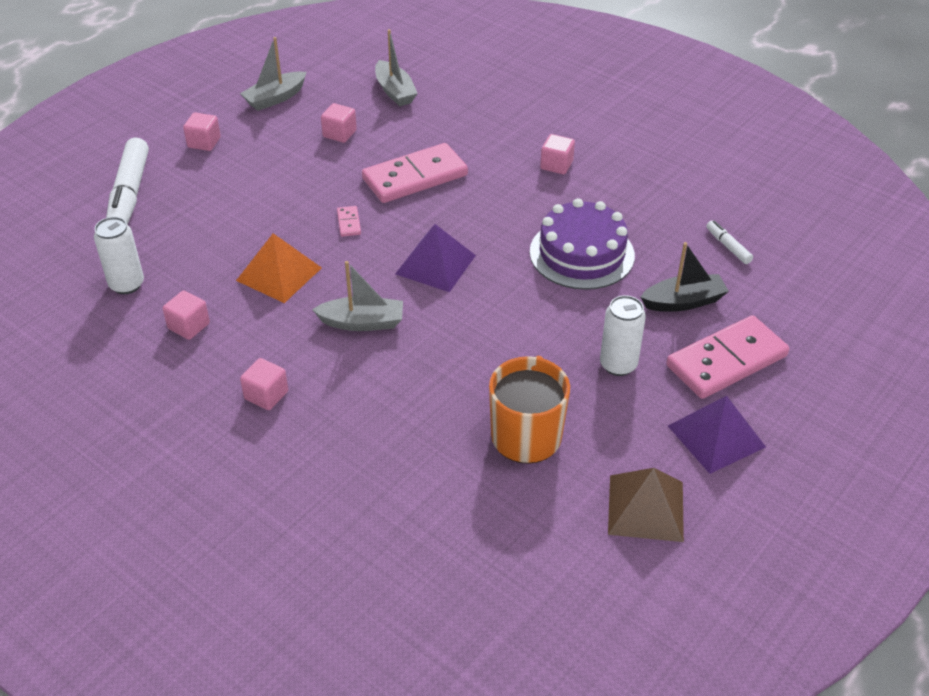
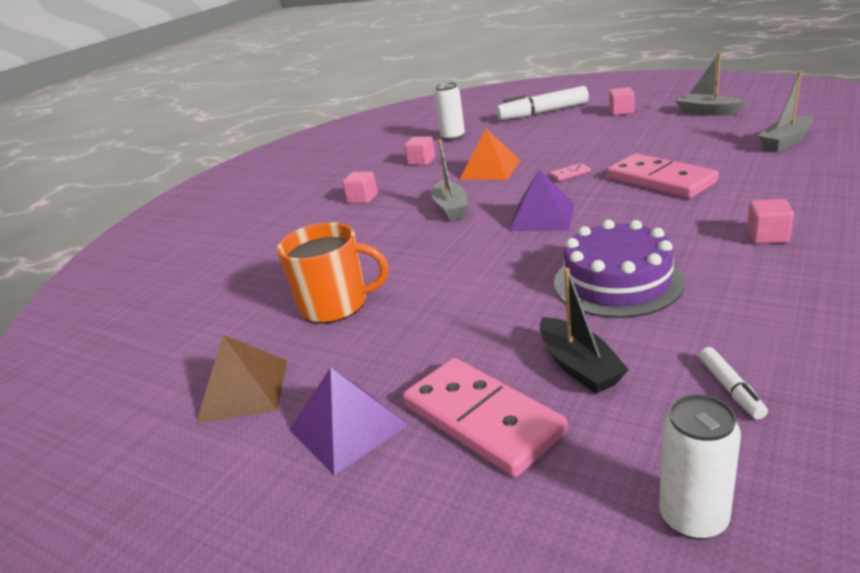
camera: 85 degrees right, 15 degrees down
(339, 134) = (688, 141): pink cube -> none
(618, 365) = (445, 337): white can -> white can (693, 517)
(728, 246) = (730, 388): white marker -> white marker turned 120 degrees clockwise

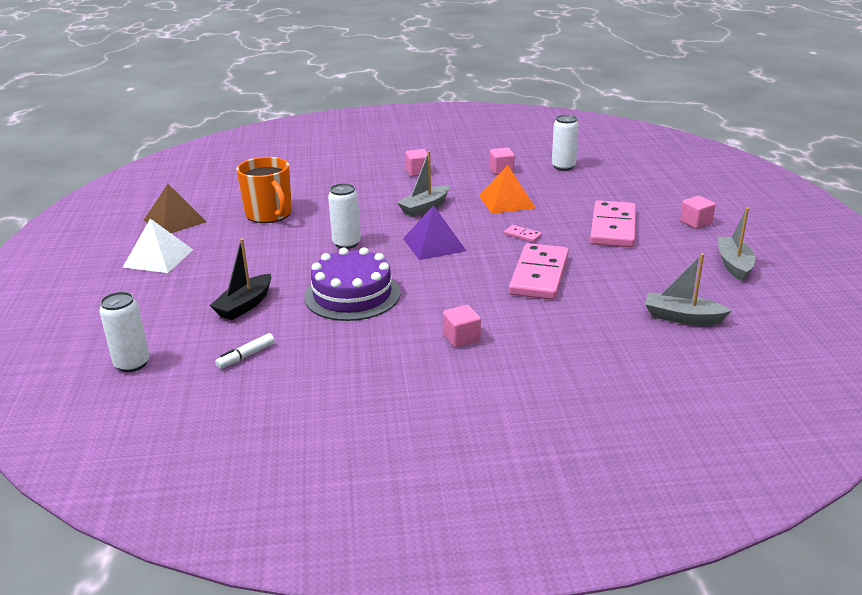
camera: 50 degrees right, 0 degrees up
(347, 427) = (158, 258): purple pyramid -> white pyramid
(482, 265) = (346, 243): none -> white can
(482, 419) = (182, 291): pink domino -> pink domino (613, 228)
(543, 112) = (659, 188): white marker -> none

